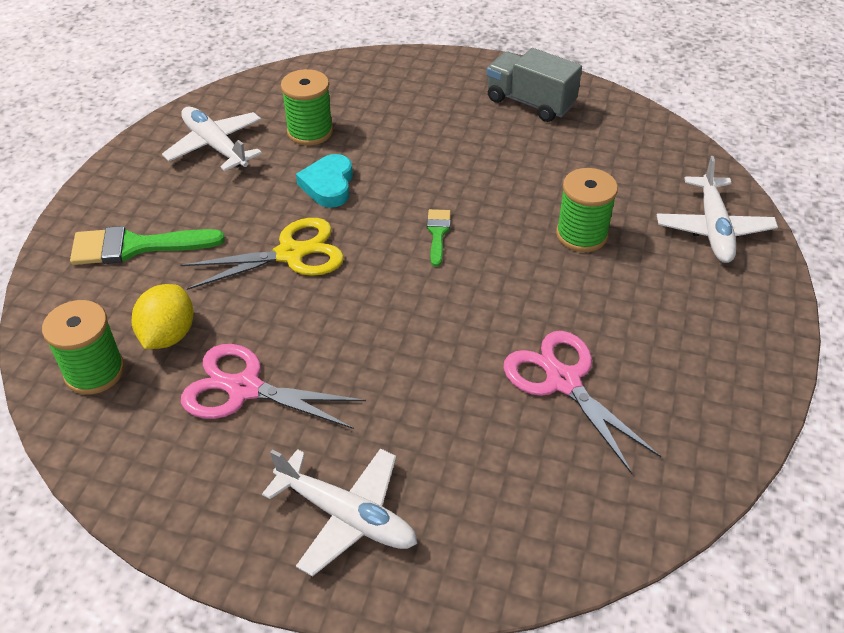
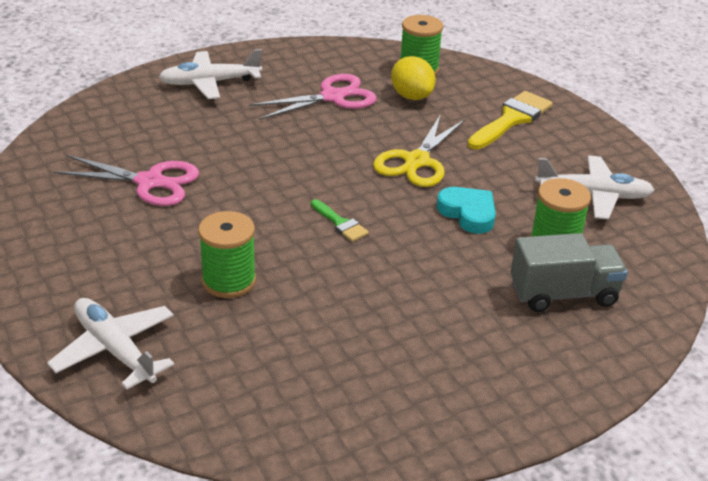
camera: 135 degrees right, 10 degrees down
(135, 246) = (511, 119): green brush -> yellow brush
(530, 103) = (423, 393): grey truck -> grey truck (563, 294)

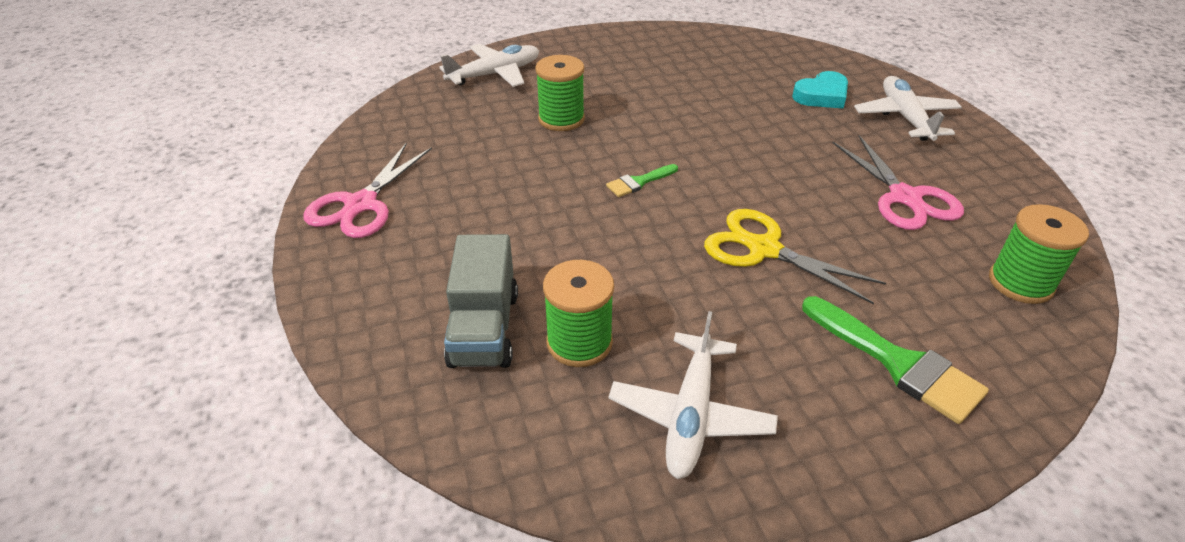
camera: 100 degrees right, 5 degrees up
(150, 182) = (709, 86): pink scissors -> pink scissors (361, 204)
(411, 96) = (933, 265): yellow lemon -> none
(468, 213) = (651, 276): turquoise heart -> turquoise heart (822, 96)
(511, 119) = (898, 363): yellow brush -> green brush

